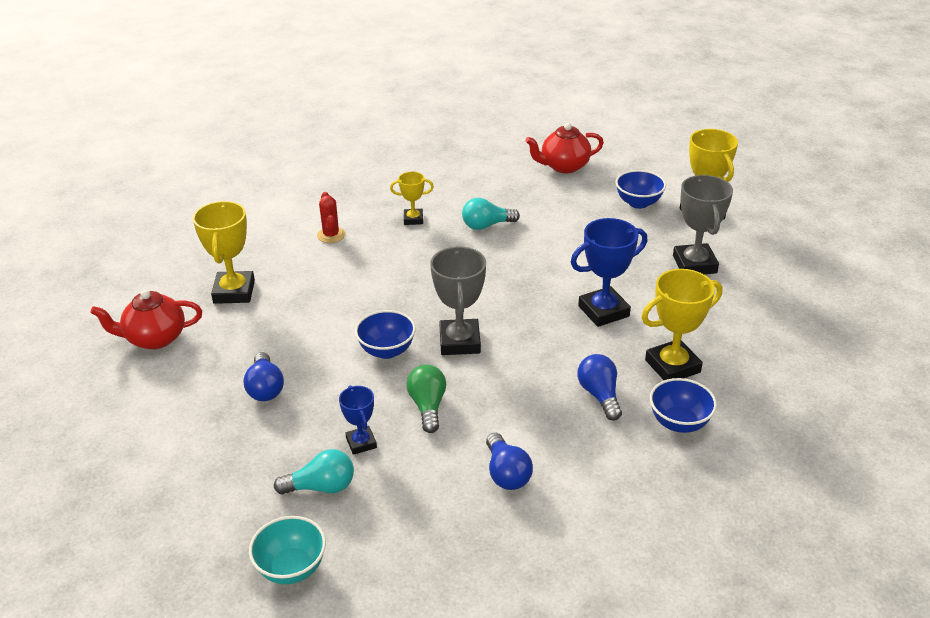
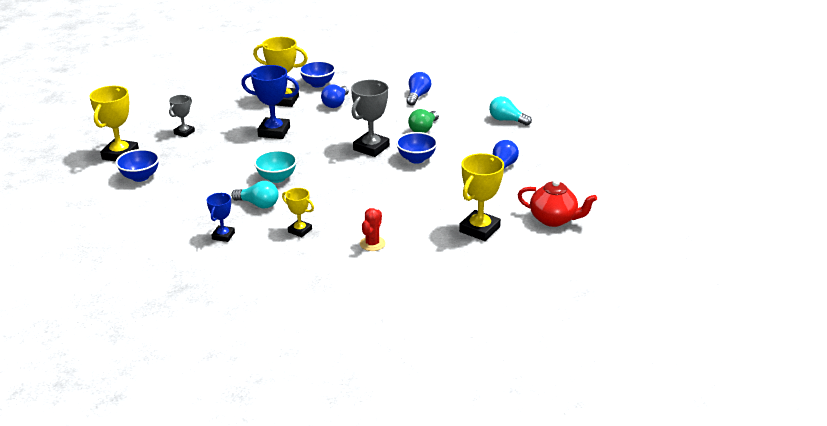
camera: 145 degrees left, 5 degrees down
(291, 568) = (542, 102): turquoise bowl -> turquoise bowl (277, 178)
(361, 443) = (472, 128): blue trophy -> blue trophy (223, 236)
(564, 166) = (132, 225): red teapot -> none
(694, 264) = (184, 132): grey trophy -> grey trophy, size x0.57

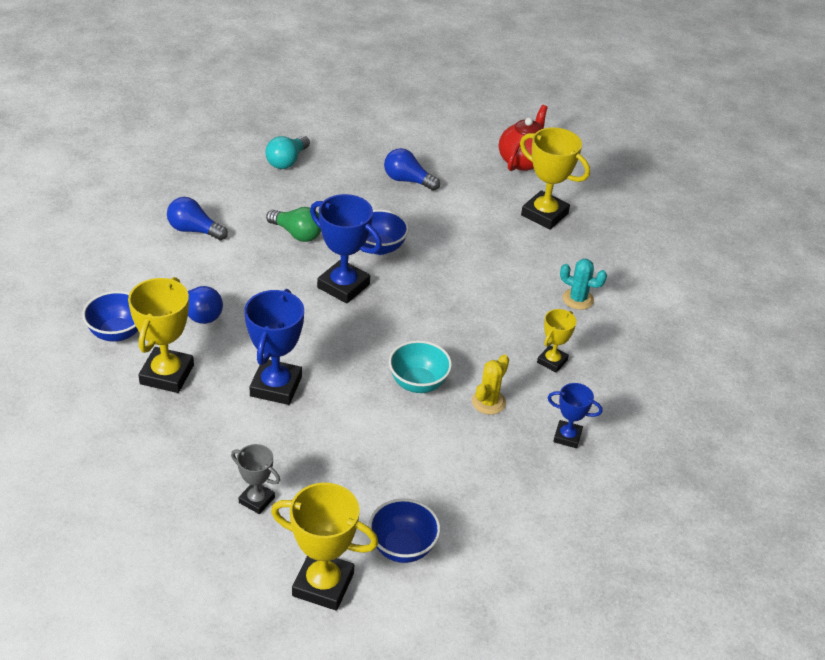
camera: 90 degrees left, 10 degrees up
(258, 204) = (488, 402): turquoise light bulb -> yellow cactus
(371, 148) = (343, 286): grey trophy -> blue trophy
(372, 244) = (578, 299): red cactus -> turquoise cactus

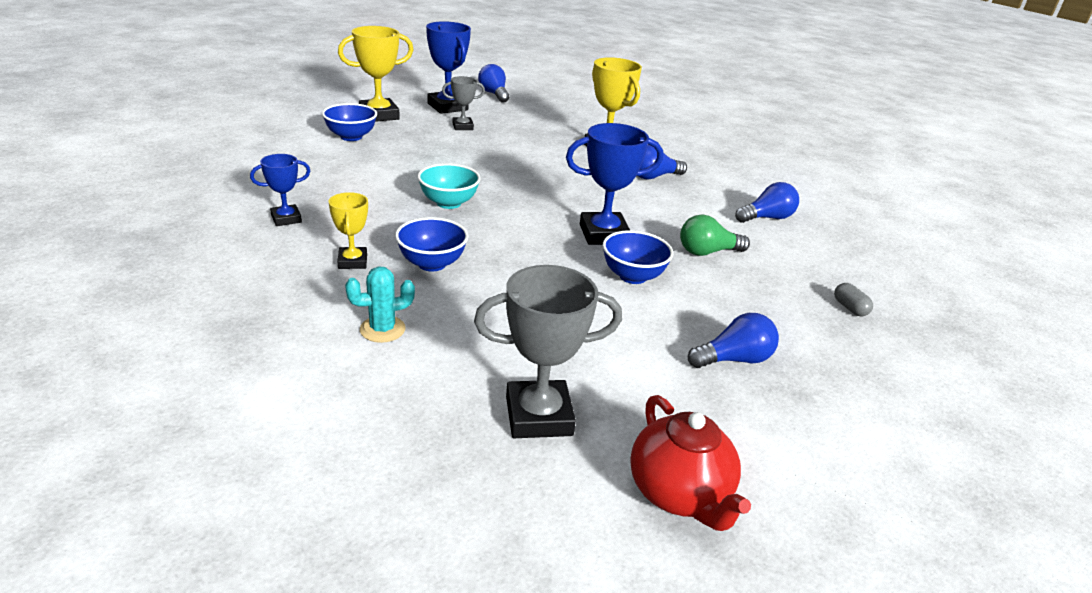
camera: 135 degrees right, 10 degrees down
(111, 561) = (494, 94): none -> blue light bulb
(117, 333) = (670, 153): blue bowl -> blue bowl (432, 264)
(276, 386) = (538, 166): blue trophy -> blue trophy (447, 107)
(287, 161) = (850, 308): turquoise light bulb -> grey capsule
(488, 402) = (378, 214): yellow cactus -> none
(544, 214) = (539, 416): yellow trophy -> grey trophy

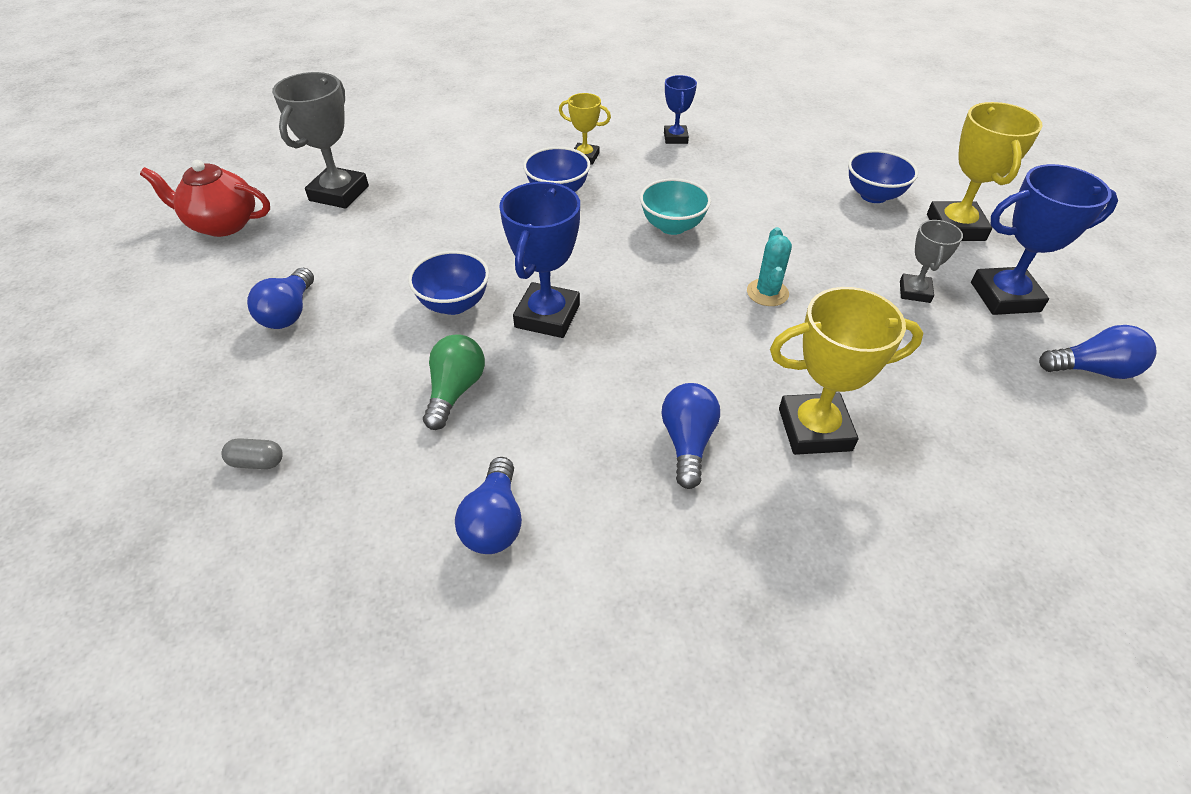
camera: 120 degrees right, 15 degrees up
(382, 329) = (483, 155): turquoise cactus -> turquoise cactus (767, 293)

